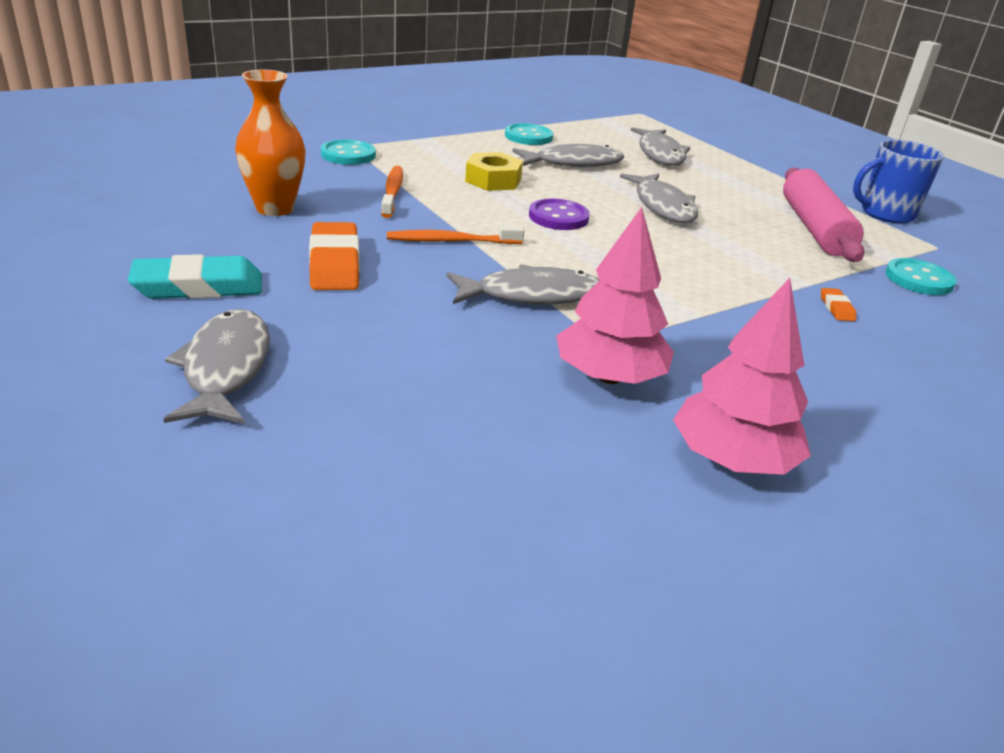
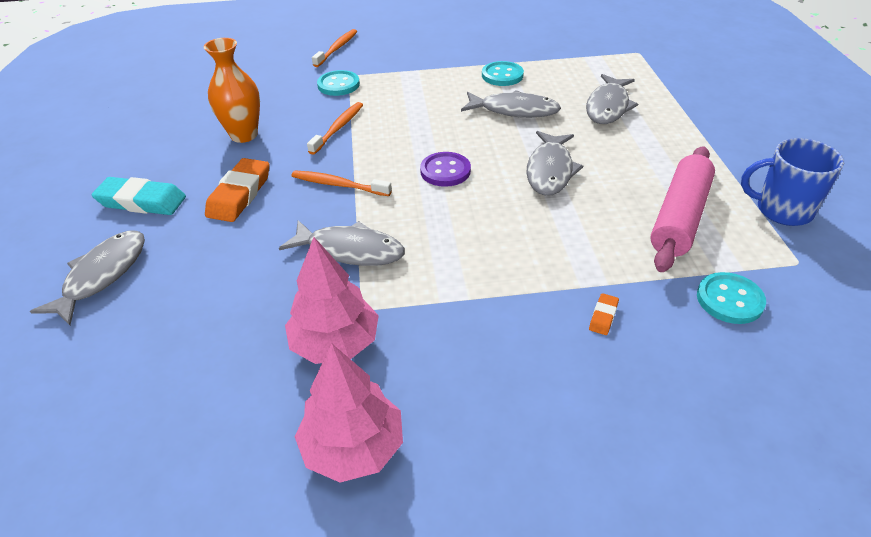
camera: 30 degrees right, 10 degrees up
(308, 123) = (337, 48): none -> orange toothbrush
(493, 180) = (427, 123): yellow nut -> none

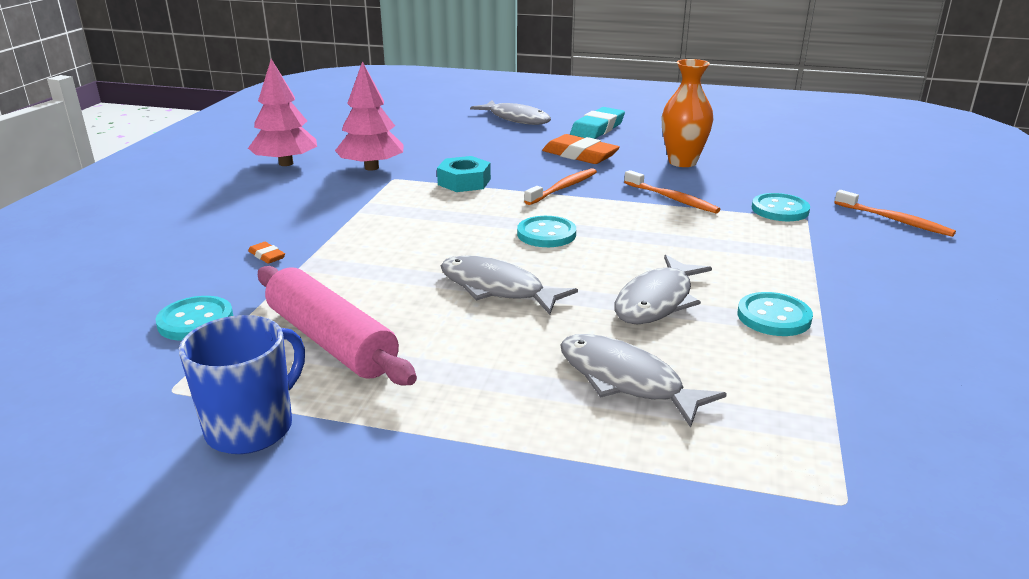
camera: 110 degrees right, 15 degrees down
(350, 250) = (464, 182): grey fish -> turquoise nut
(445, 171) = (546, 234): purple button -> turquoise button

